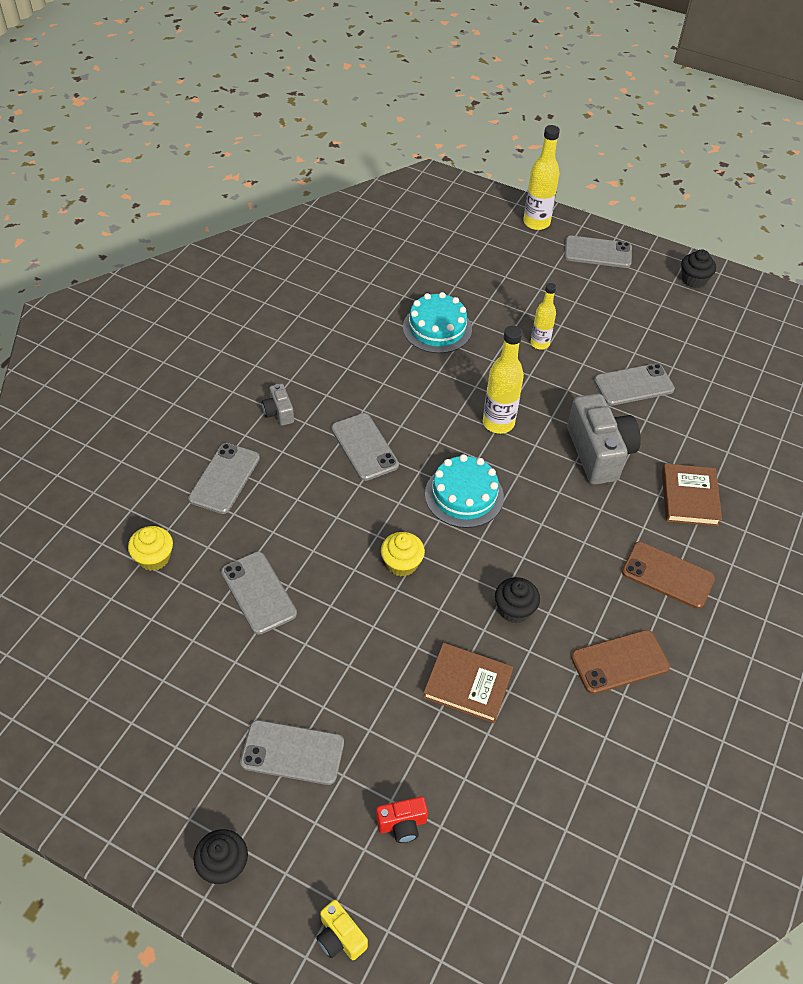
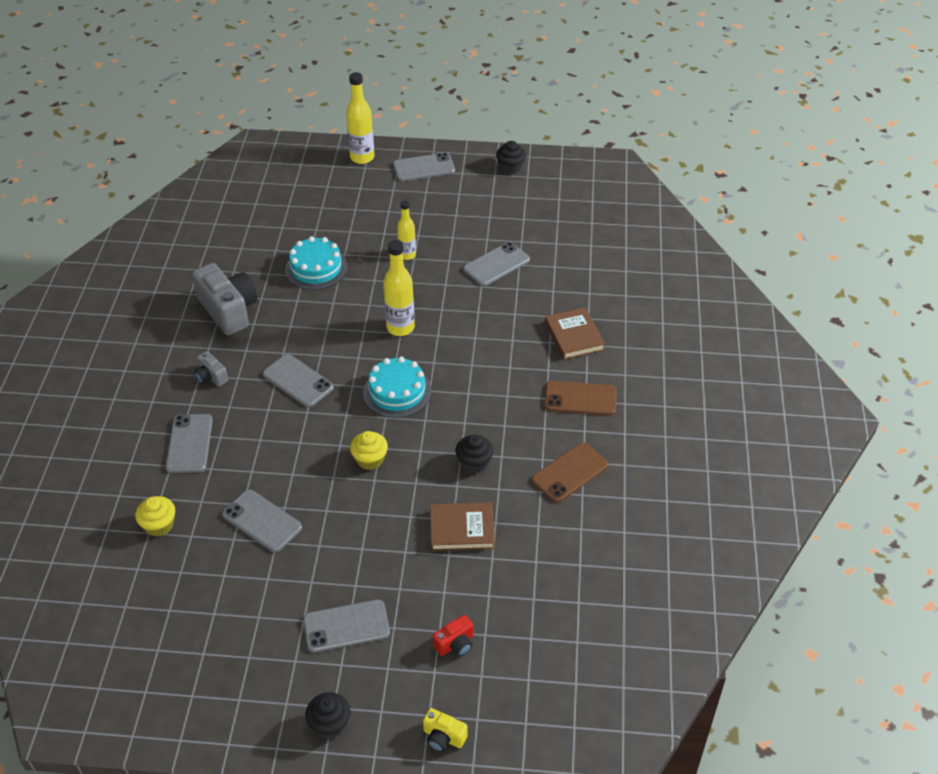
camera: 20 degrees left, 5 degrees down
(599, 453) = (490, 325): grey camera -> grey camera (229, 311)

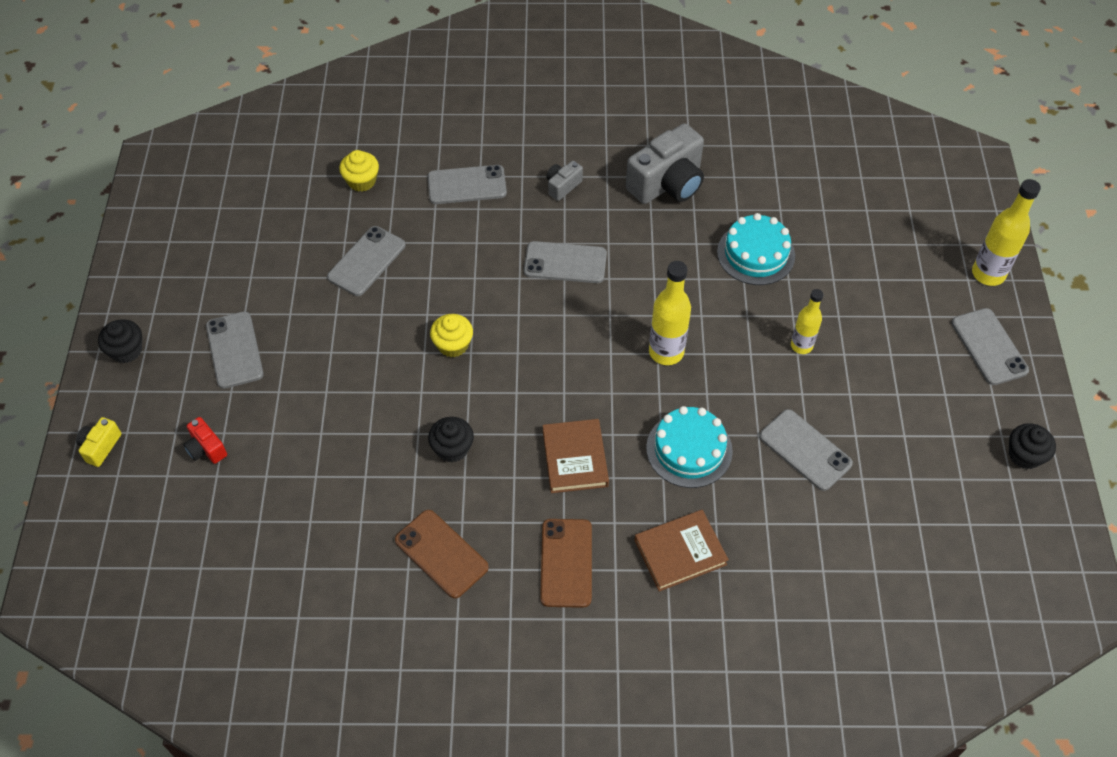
camera: 85 degrees right, 10 degrees up
(298, 381) = (565, 263): grey phone -> grey phone turned 60 degrees clockwise
(397, 392) = (558, 360): turquoise cake -> turquoise cake (689, 449)
(462, 529) = (355, 443): brown book -> brown book (575, 458)

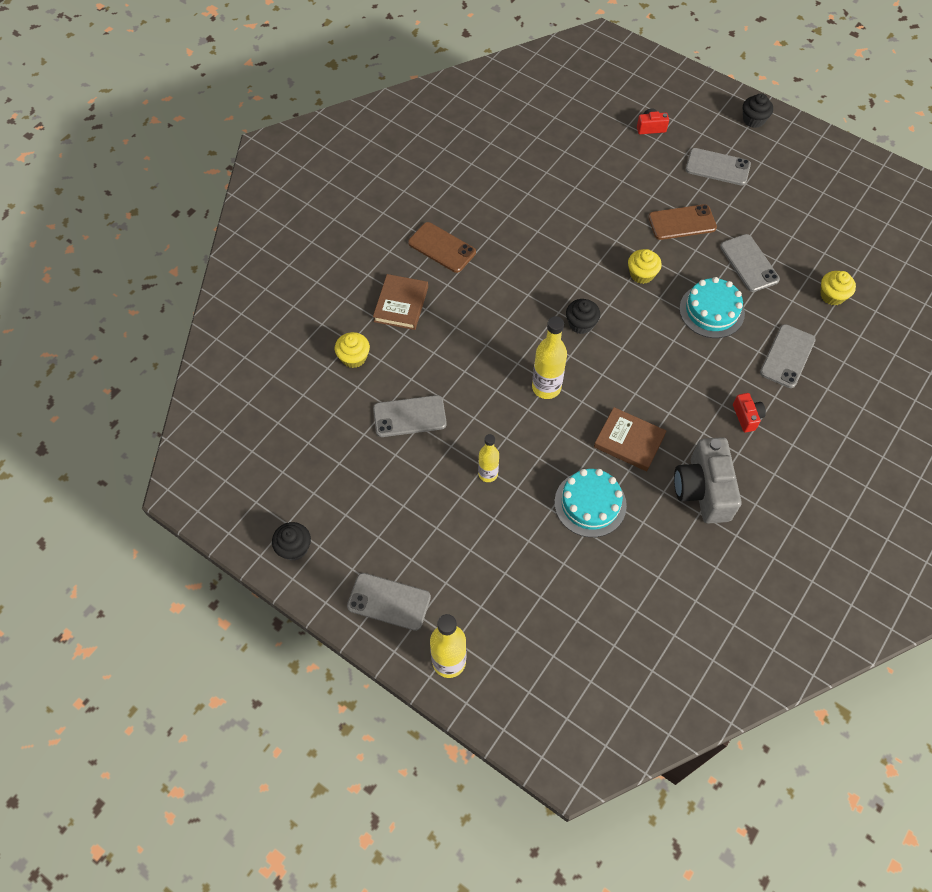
camera: 125 degrees right, 5 degrees up
(100, 447) = (686, 86): yellow camera -> none
(441, 554) = (496, 196): brown phone -> brown phone (682, 222)
(452, 448) = (562, 235): black cupcake -> black cupcake (581, 324)
(562, 186) = (746, 417): grey camera -> red camera
(565, 263) = (668, 375): grey phone -> none
(575, 458) = (506, 290): brown book -> brown book (629, 441)
(689, 449) = (463, 352): turquoise cake -> turquoise cake (711, 311)
(787, 552) = (354, 357): none -> yellow cupcake

